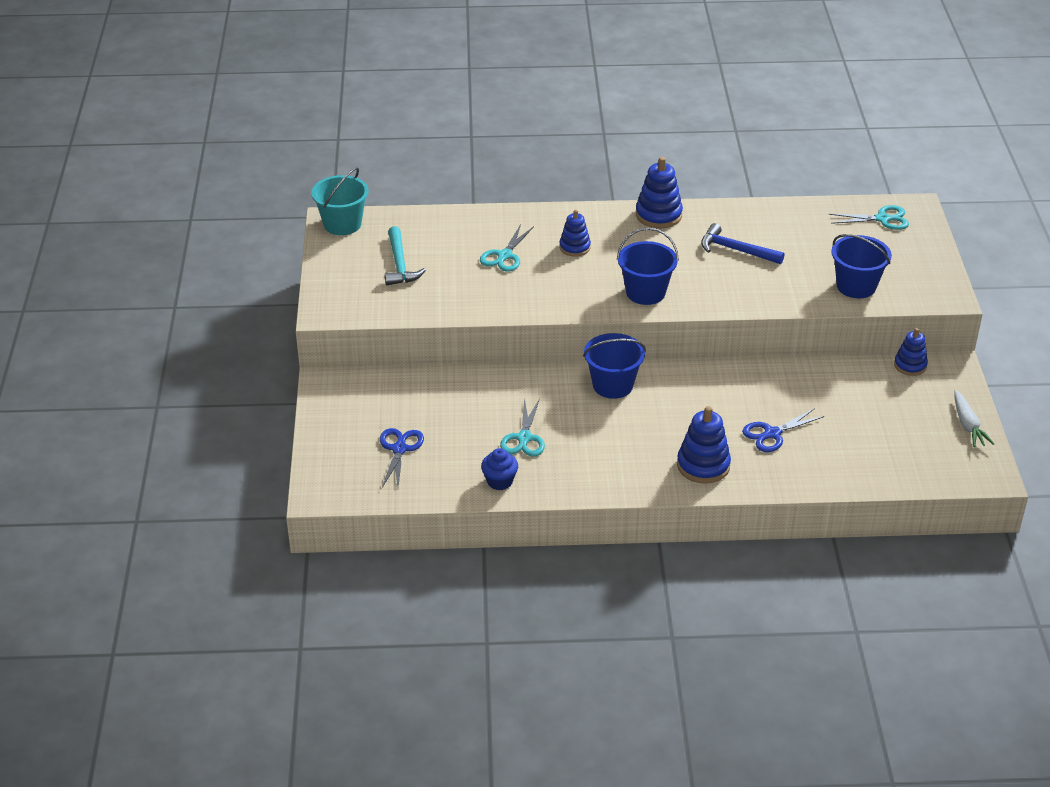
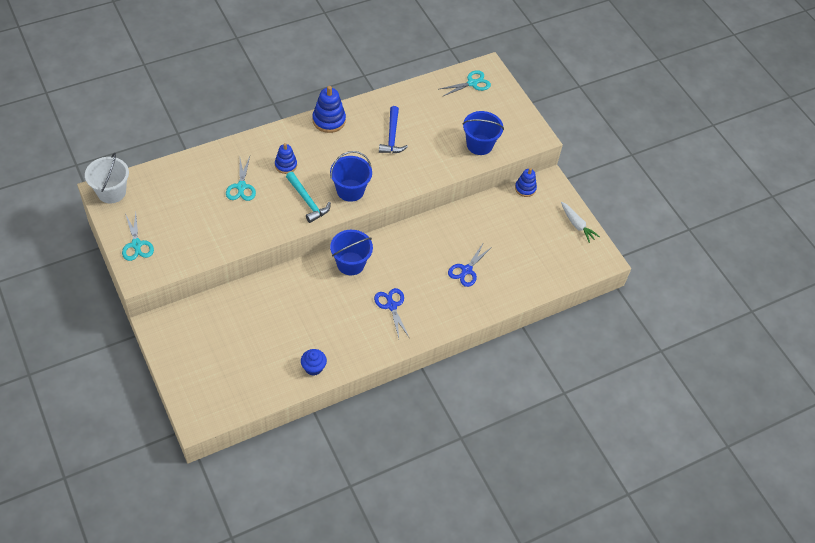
camera: 30 degrees left, 15 degrees up
(342, 224) = (111, 192): turquoise bucket -> white bucket
(399, 449) = (234, 364): blue scissors -> blue scissors (391, 306)
(400, 264) = (171, 216): turquoise hammer -> turquoise hammer (307, 201)
(524, 438) = (313, 326): turquoise scissors -> turquoise scissors (136, 244)
(703, 465) = (436, 310): blue stacking toy -> none
(736, 250) = (392, 136): blue hammer -> blue hammer turned 90 degrees counterclockwise

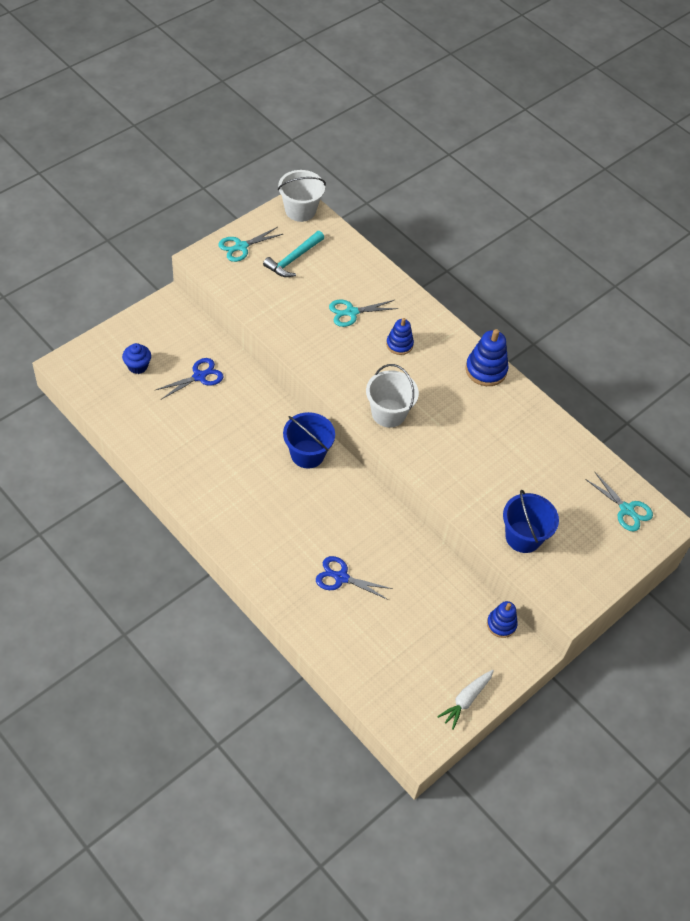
camera: 75 degrees right, 0 degrees up
(307, 201) = (355, 376): turquoise hammer -> turquoise hammer (293, 259)
(313, 368) = (155, 449): blue cupcake -> blue cupcake (138, 366)
(350, 190) = (388, 413): blue bucket -> white bucket
(391, 306) = (261, 507): blue scissors -> blue scissors (199, 376)
(392, 136) = (491, 438): blue hammer -> none

